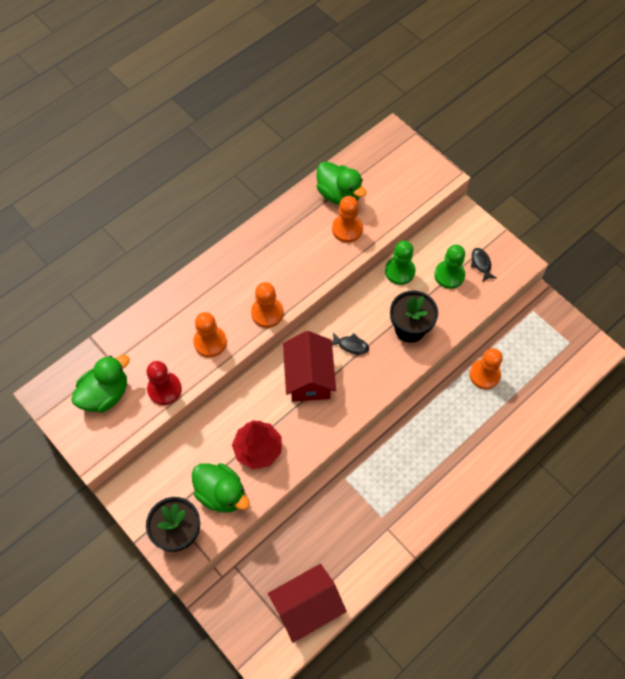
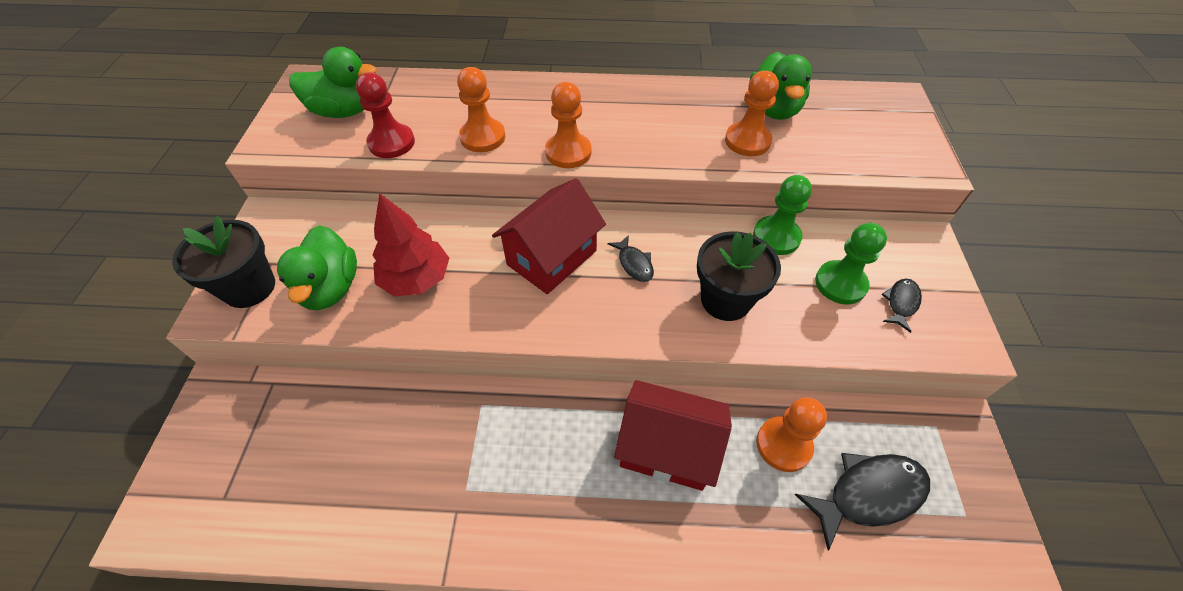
camera: 45 degrees right, 10 degrees down
(307, 606) = (267, 504): red house -> red house (667, 448)
(531, 366) = (868, 494): none -> black fish

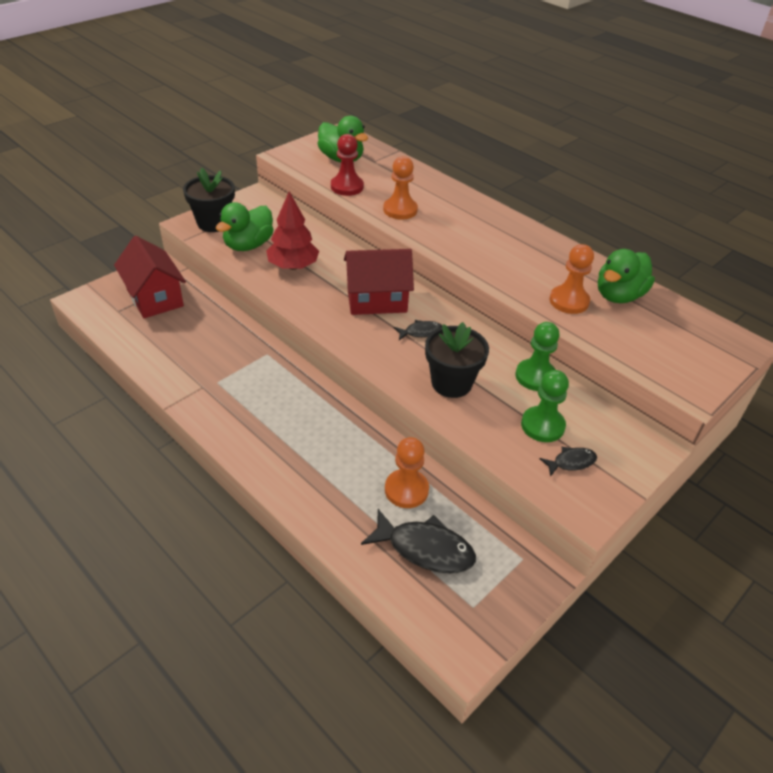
camera: 40 degrees right, 10 degrees down
(568, 152) = (439, 243): orange pawn -> none
(634, 264) = (420, 332): black fish -> black fish turned 120 degrees counterclockwise
(667, 448) = (337, 441): red house -> red house (155, 298)

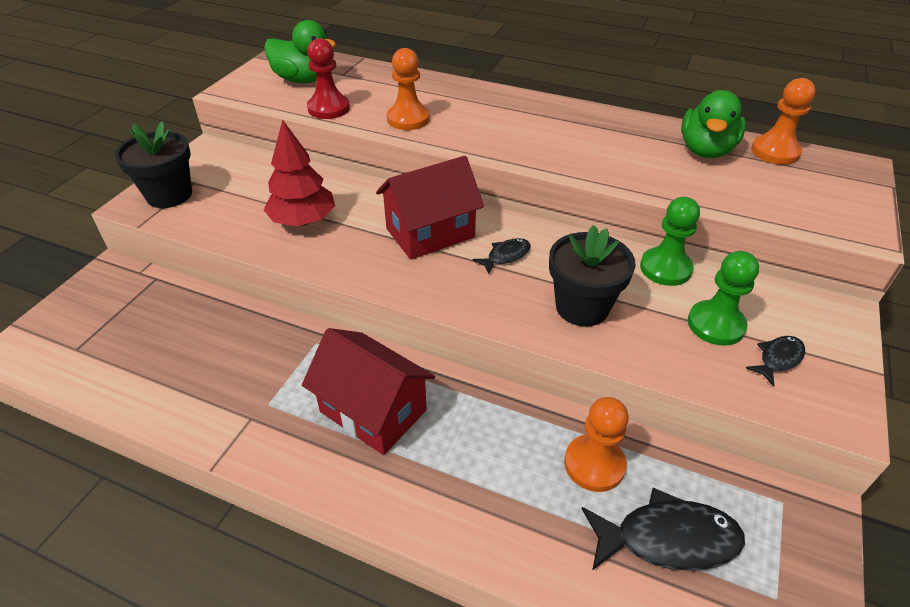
camera: 20 degrees left, 0 degrees up
(155, 298) = (123, 315): red house -> red house (373, 411)
(248, 245) = (230, 210): green duck -> none
(569, 301) = (662, 170): orange pawn -> orange pawn (775, 152)

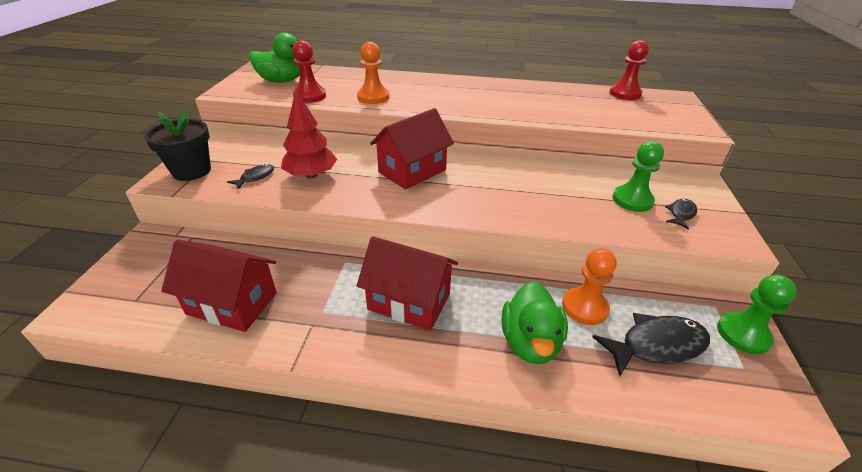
camera: 15 degrees left, 5 degrees down
(173, 373) = (232, 303): none -> red house
(506, 256) = (473, 178): black fish -> black fish (255, 177)
(582, 307) = (541, 202): black flower pot -> none
(665, 268) = (583, 172): green pawn -> green pawn (743, 334)
(705, 150) = (583, 97): green duck -> green duck (530, 342)
(775, 152) = (625, 94): orange pawn -> red pawn

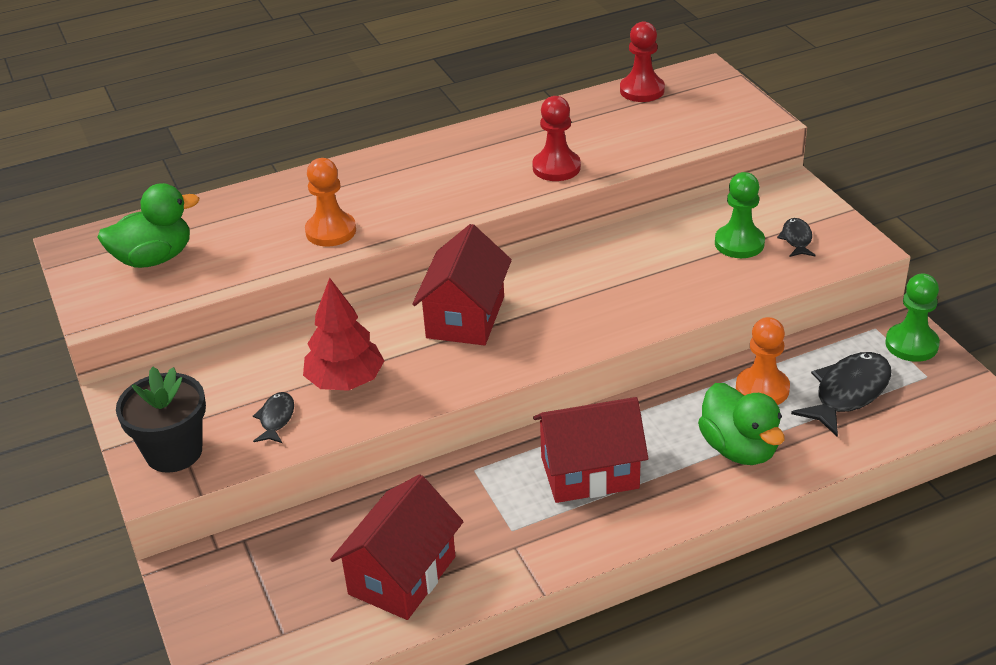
camera: 30 degrees left, 0 degrees up
(232, 303) = (402, 575): red house -> red house turned 45 degrees counterclockwise
(310, 96) = (238, 267): red pawn -> red pawn (556, 167)

